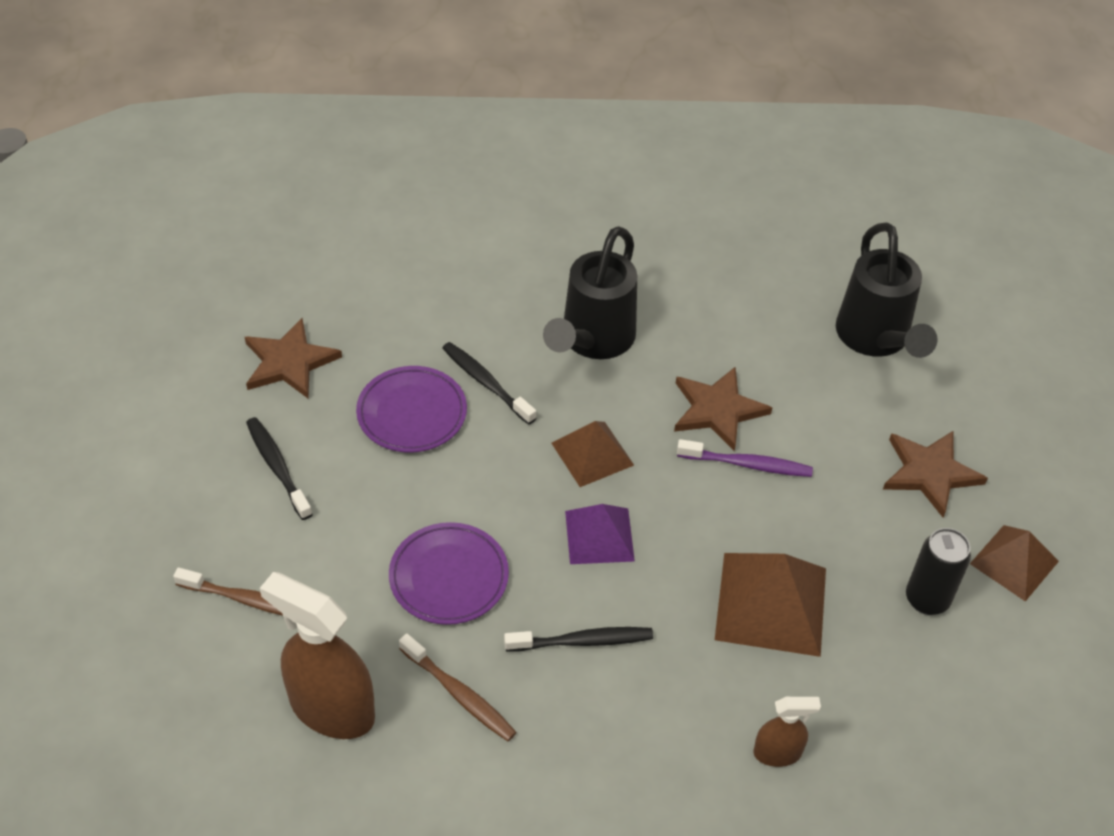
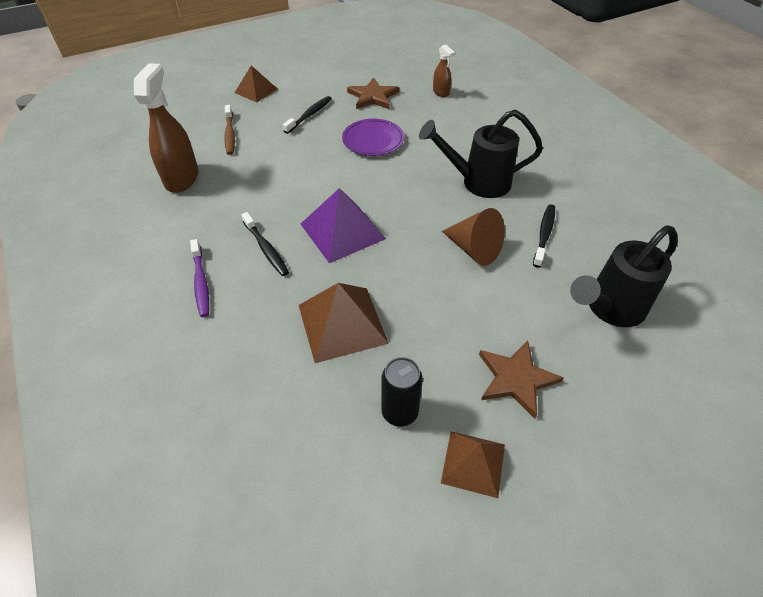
camera: 65 degrees right, 0 degrees up
(449, 577) = (279, 187): purple plate -> none
(459, 694) = (209, 215): brown toothbrush -> none
(486, 383) = (413, 156): black toothbrush -> black toothbrush (544, 235)
(592, 454) = (397, 209): brown pyramid -> brown pyramid (256, 90)
(599, 536) = (342, 231): purple pyramid -> purple pyramid, size x1.58
(717, 410) = (474, 249): brown star -> brown cone
(747, 464) = (443, 276): purple toothbrush -> purple toothbrush (201, 282)
(777, 753) = (228, 364): brown spray bottle -> brown spray bottle (441, 92)

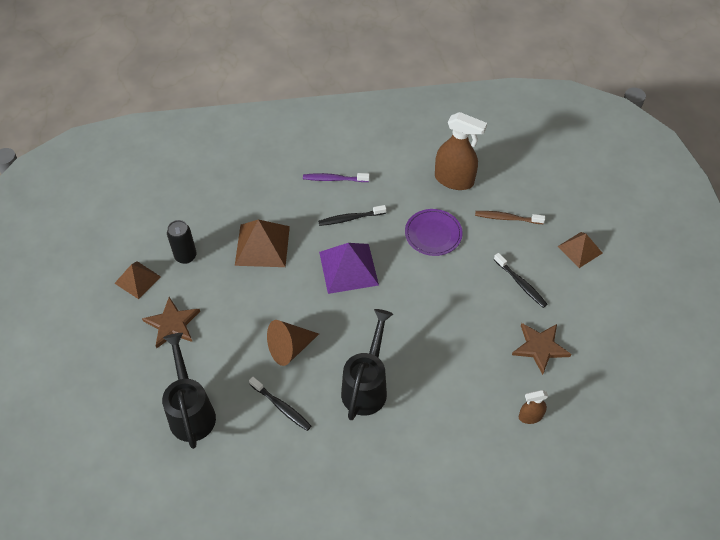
camera: 110 degrees right, 5 degrees up
(373, 140) = (461, 324): purple plate -> purple plate (433, 234)

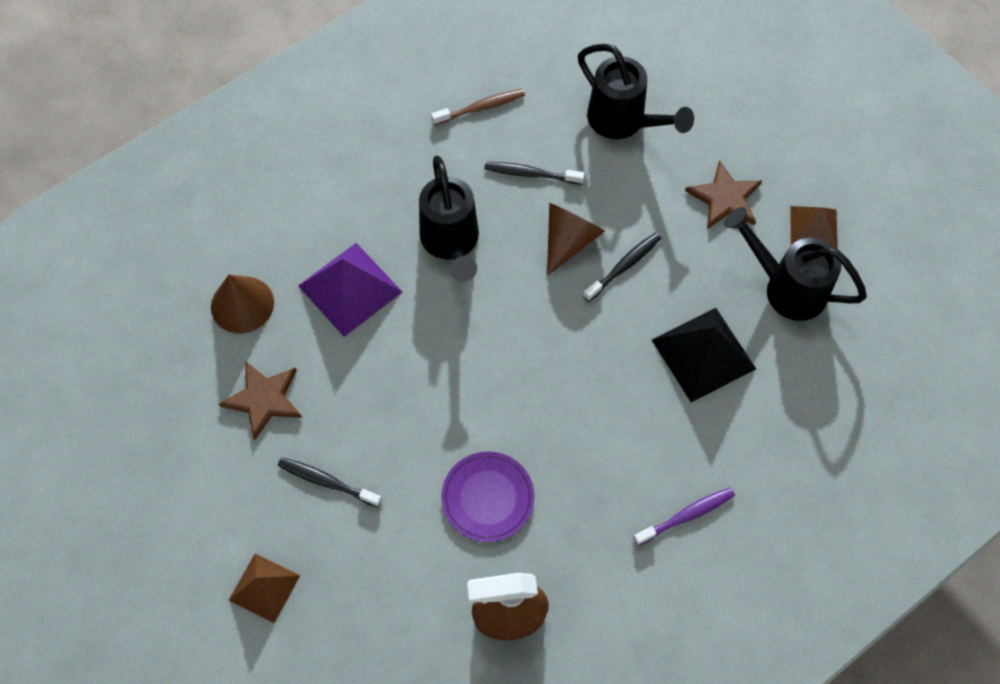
camera: 150 degrees right, 10 degrees up
(185, 256) = (785, 287): black can -> black watering can
(262, 245) = (703, 354): brown pyramid -> black pyramid
(348, 268) = (570, 382): purple pyramid -> purple pyramid (350, 289)
(350, 218) = (617, 460): black toothbrush -> black toothbrush (623, 266)
(507, 218) = (394, 587): brown toothbrush -> brown toothbrush (480, 108)
(530, 416) = (242, 304): brown spray bottle -> brown cone

